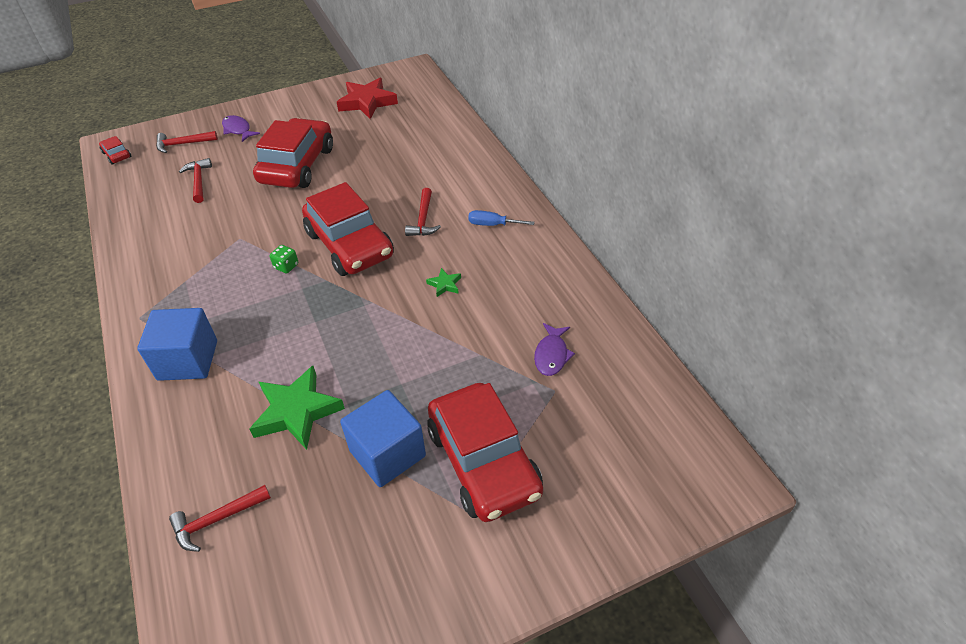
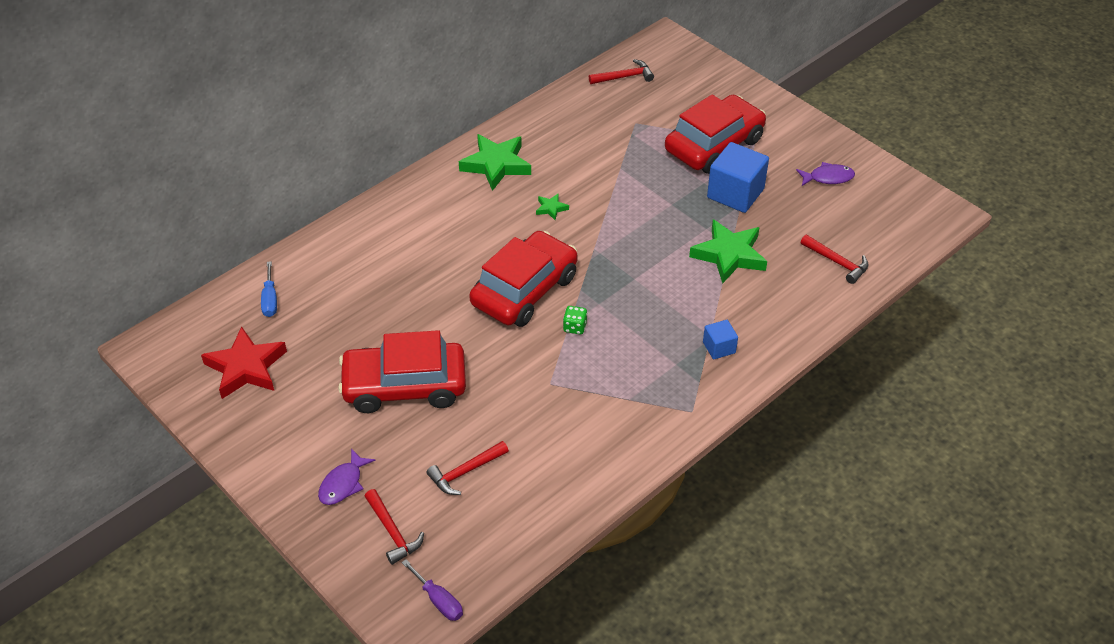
camera: 110 degrees left, 0 degrees up
(117, 155) = (439, 600): red car -> purple screwdriver
(188, 360) = (719, 347): blue cube -> blue cube, size x0.53
(423, 219) = (466, 247): red hammer -> red hammer (624, 77)
(492, 224) = (456, 197): blue screwdriver -> blue screwdriver (270, 300)
(527, 259) = (496, 165): none -> green star
(551, 355) = (601, 131): purple fish -> purple fish (828, 178)

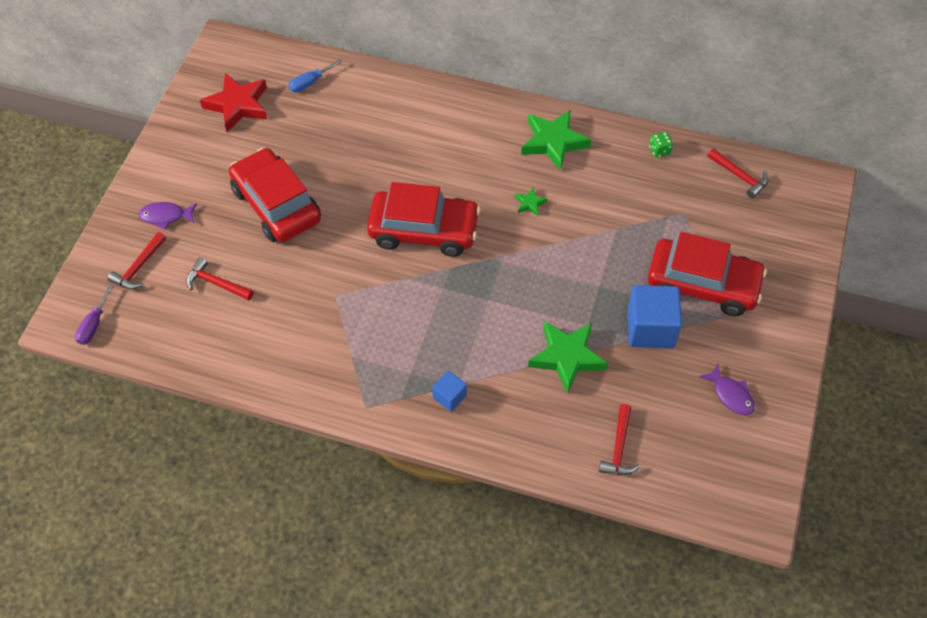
camera: 60 degrees right, 10 degrees up
(575, 327) = (406, 283): green dice -> green dice (659, 150)

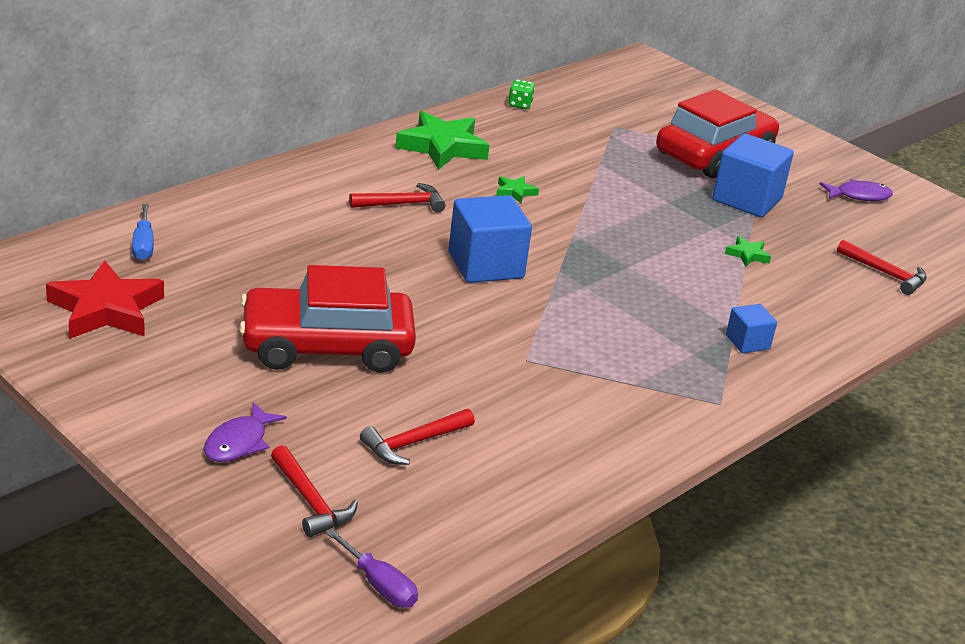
camera: 65 degrees left, 25 degrees down
(424, 230) = (486, 265): red car -> blue cube
(567, 357) = (747, 255): green star -> green star, size x0.45
(740, 176) = (596, 86): red hammer -> red hammer (402, 204)

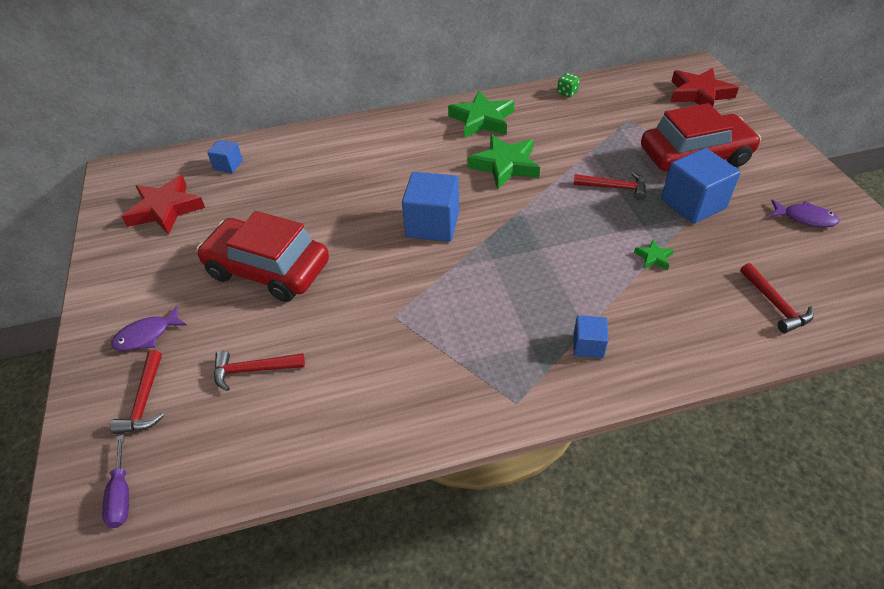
camera: 35 degrees right, 15 degrees up
(143, 245) = (228, 165): blue screwdriver -> blue cube
(402, 204) = (415, 162): red hammer -> red hammer (614, 188)
(515, 192) = (505, 165): green star -> green star, size x2.21
(669, 90) = (699, 94): none -> red star

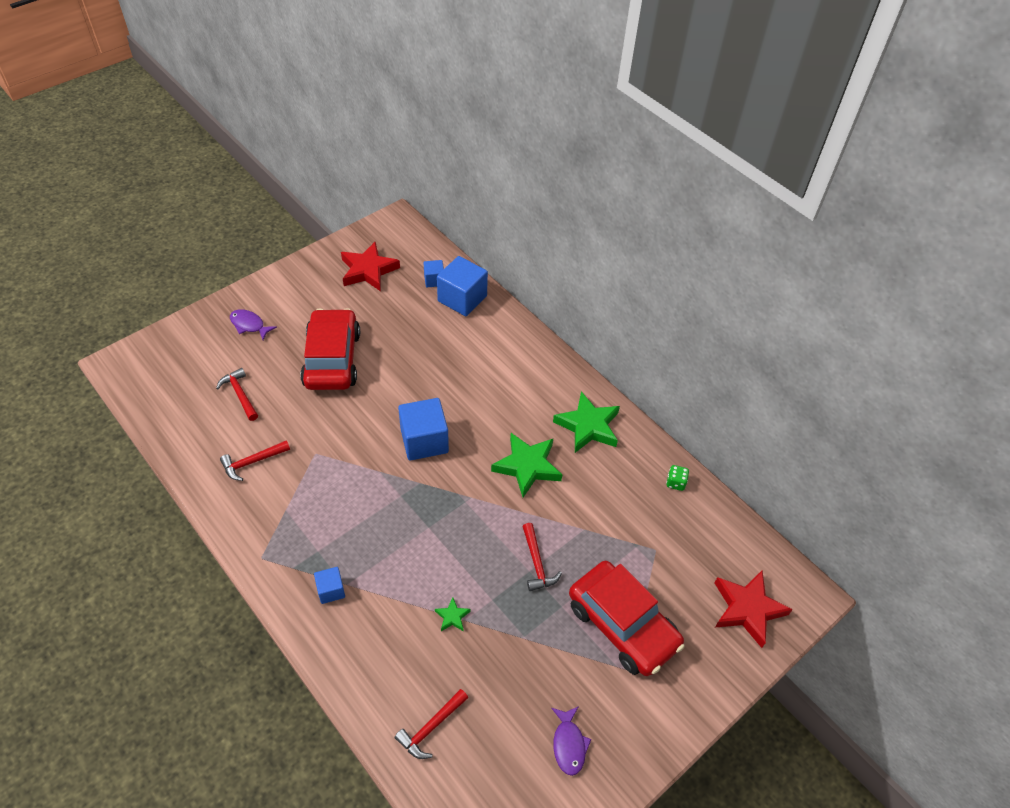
camera: 60 degrees right, 5 degrees up
(121, 495) = (134, 377): purple screwdriver -> none
(145, 400) = (199, 352): red hammer -> red hammer (252, 462)
(693, 204) = (544, 636): blue cube -> blue cube (462, 298)

